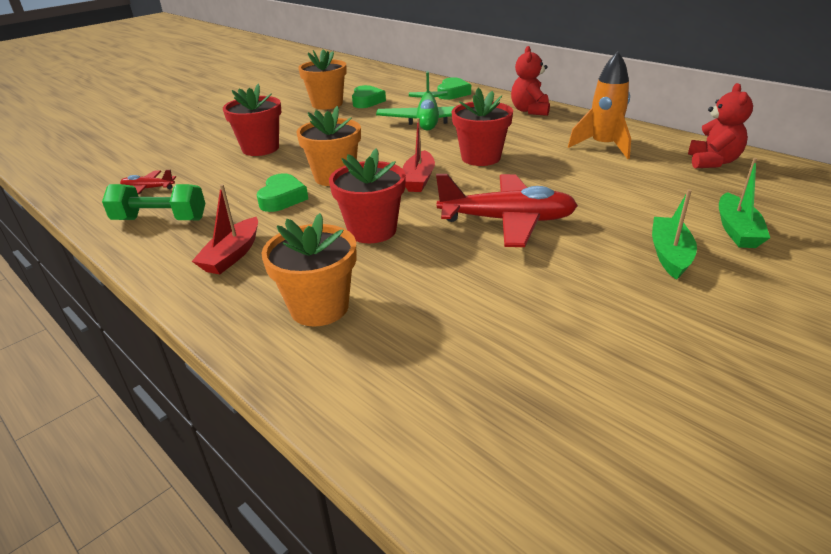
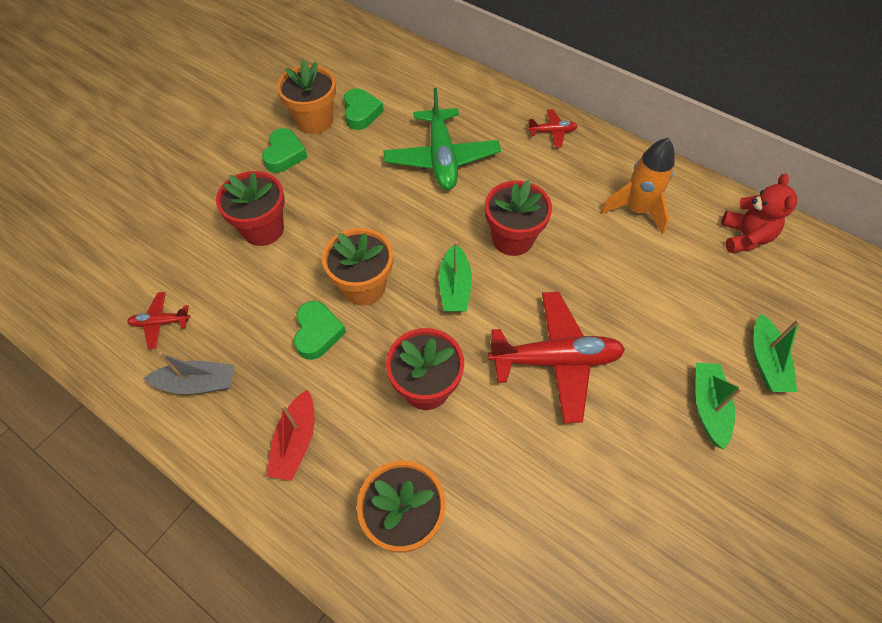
camera: 10 degrees left, 25 degrees up
(160, 220) = (197, 383): green dumbbell -> grey boat
(419, 179) = (455, 287): red boat -> green boat
(453, 93) = (459, 91): green heart -> green heart (284, 155)
(530, 111) = (552, 132): red teddy bear -> red plane

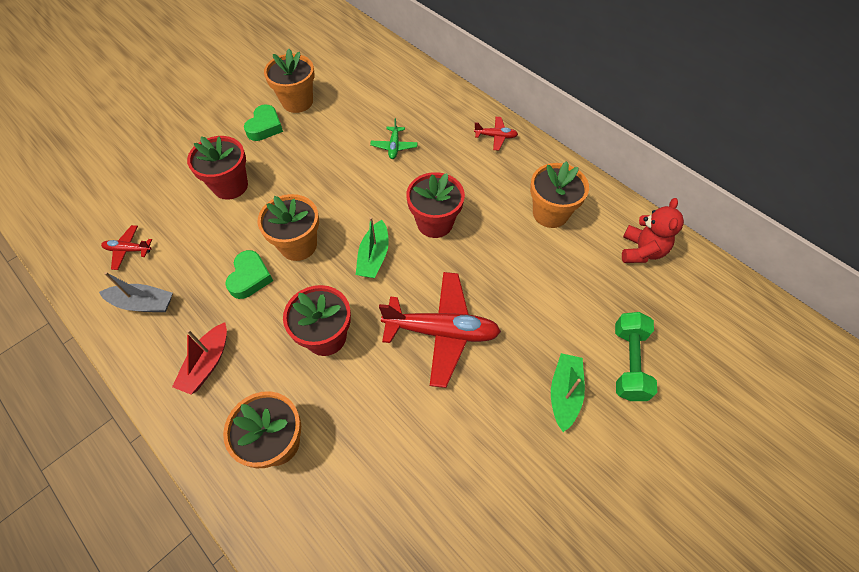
camera: 10 degrees right, 0 degrees up
(361, 113) = (337, 100): green heart -> none
(441, 158) = (394, 146): green plane -> green plane, size x0.47
(636, 210) = (550, 213): orange rocket -> orange flower pot
(766, 361) = (628, 363): green boat -> green dumbbell

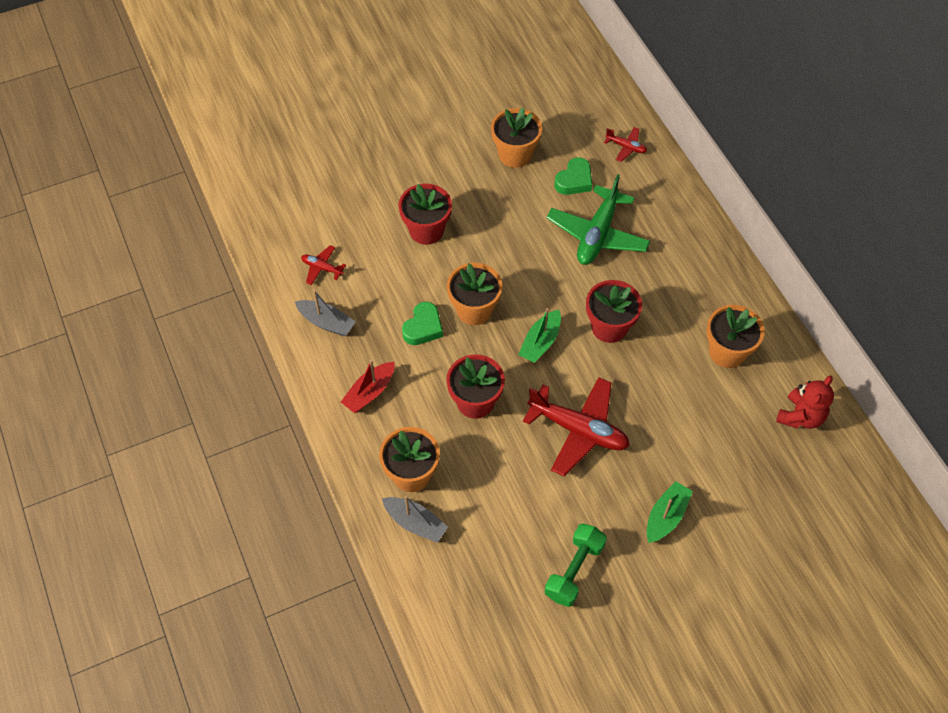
camera: 20 degrees right, 0 degrees up
(265, 127) = (475, 175): green heart -> green heart (574, 180)
(296, 502) = (415, 523): none -> grey boat
(394, 146) = (597, 234): green plane -> green plane, size x2.13
(495, 136) = (706, 253): red plane -> red plane (626, 147)
(628, 363) = (736, 511): green dumbbell -> green dumbbell (574, 570)

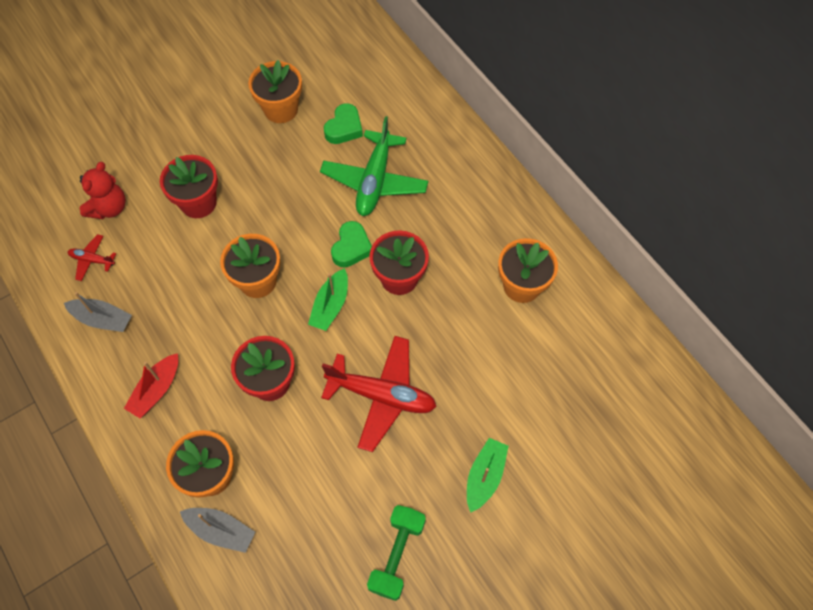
camera: 10 degrees left, 5 degrees up
(423, 327) = (206, 308): green heart -> green heart (351, 247)
(626, 147) = (391, 86): red plane -> none
(800, 416) = (605, 343): red teddy bear -> red teddy bear (109, 208)

